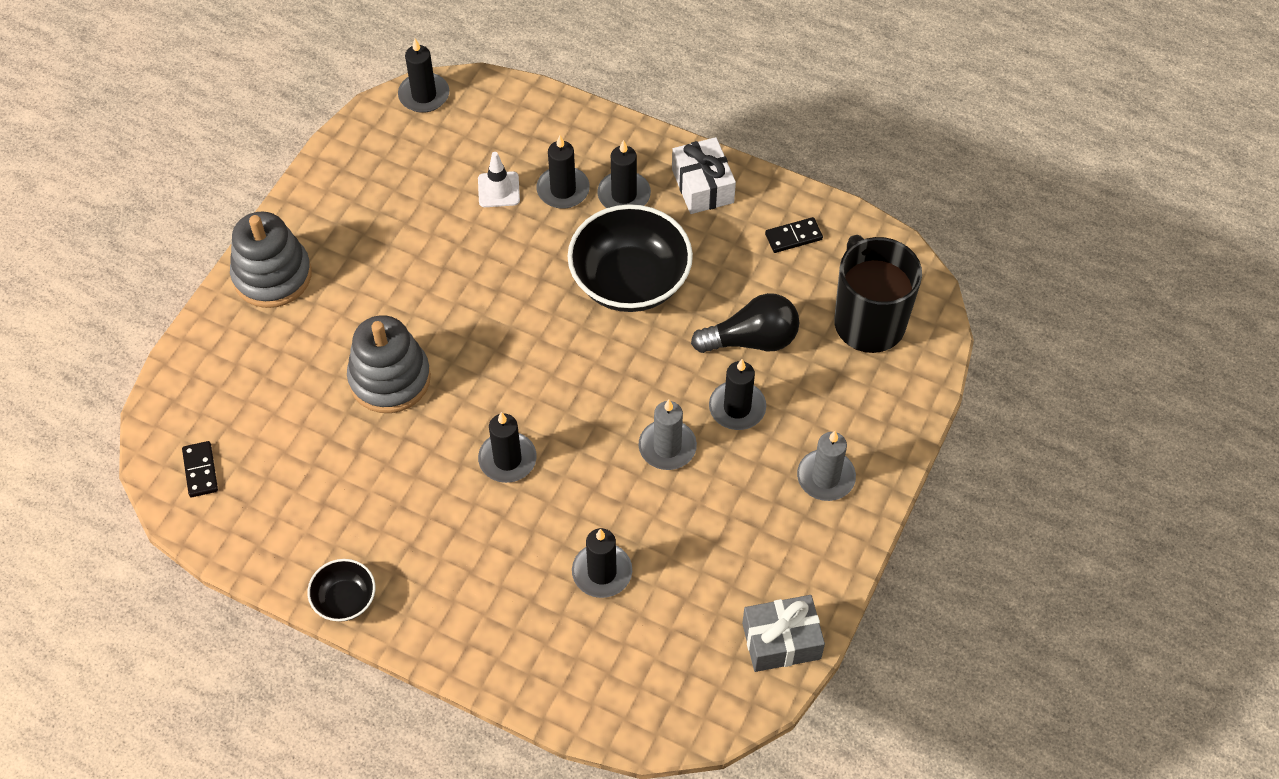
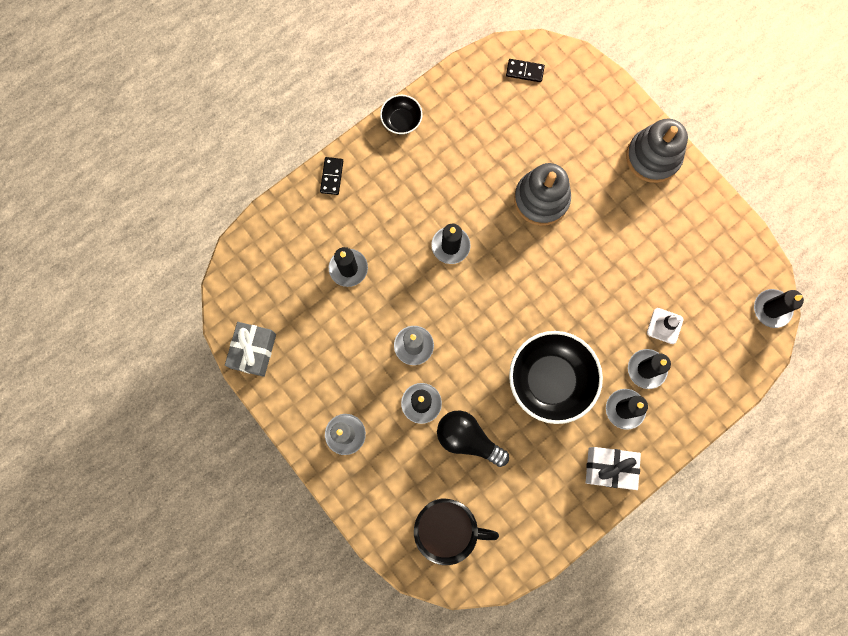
camera: 115 degrees right, 20 degrees up
(752, 340) = (467, 439): black light bulb -> black light bulb turned 105 degrees clockwise
(793, 237) = (538, 510): black domino -> black domino (332, 176)

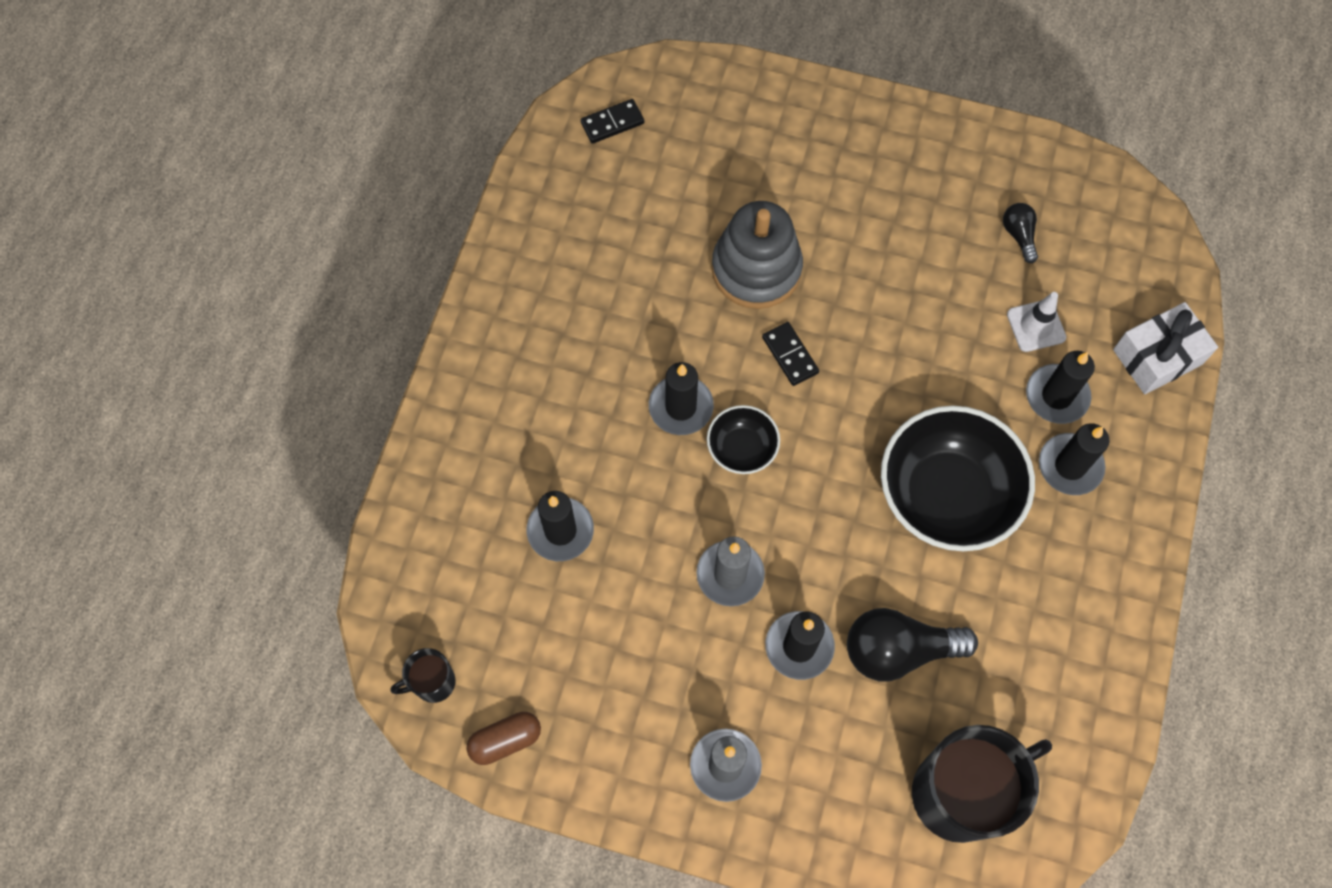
camera: 35 degrees left, 10 degrees down
(239, 301) = (433, 682): none -> black mug
(253, 351) = (505, 740): grey gift -> brown capsule
(332, 176) = (446, 421): black domino -> black domino (790, 355)
(401, 121) = (491, 286): black bowl -> black bowl (742, 448)
(609, 468) = (1111, 557): white gift -> white gift (1157, 357)
(653, 157) = (858, 128): grey stacking toy -> none
(694, 272) = (1019, 235): none -> black light bulb
(772, 309) = (1147, 218): black candle -> none

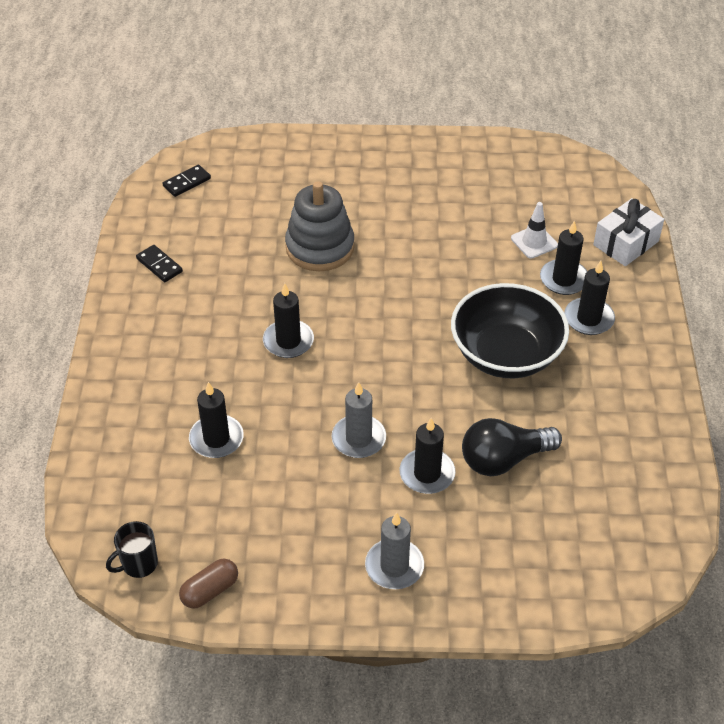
camera: 15 degrees left, 20 degrees down
(742, 448) = (343, 357): black bowl -> none
(790, 355) = (361, 293): black domino -> black domino (159, 265)
(960, 793) = (583, 542): black mug -> none
(1019, 235) = (503, 193): black light bulb -> none

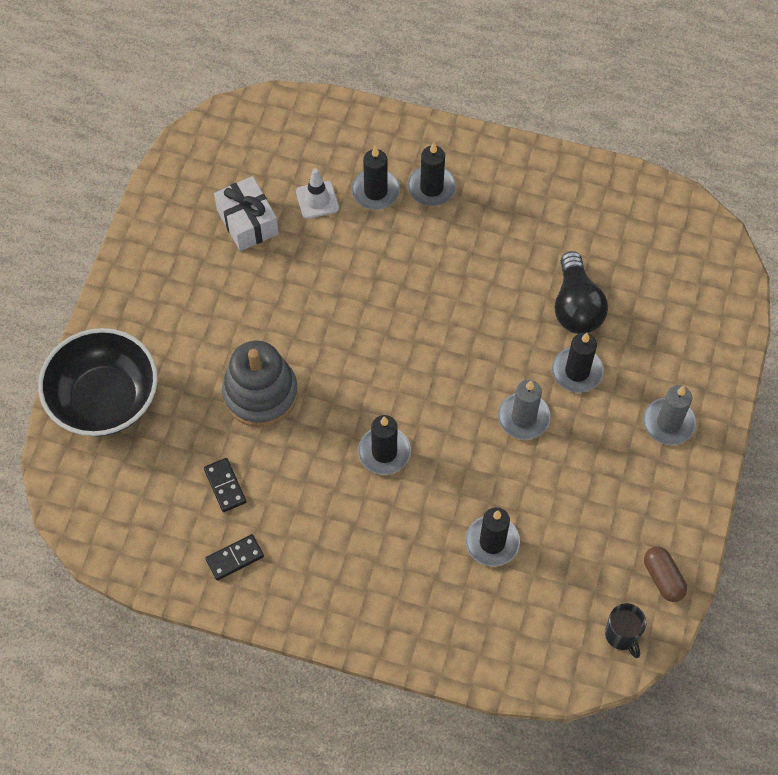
camera: 75 degrees left, 15 degrees up
(187, 182) = (108, 507): black domino -> black domino (225, 486)
(506, 354) = (455, 268): black bowl -> black bowl (105, 399)
(626, 243) = (344, 125): white gift -> white gift (247, 222)

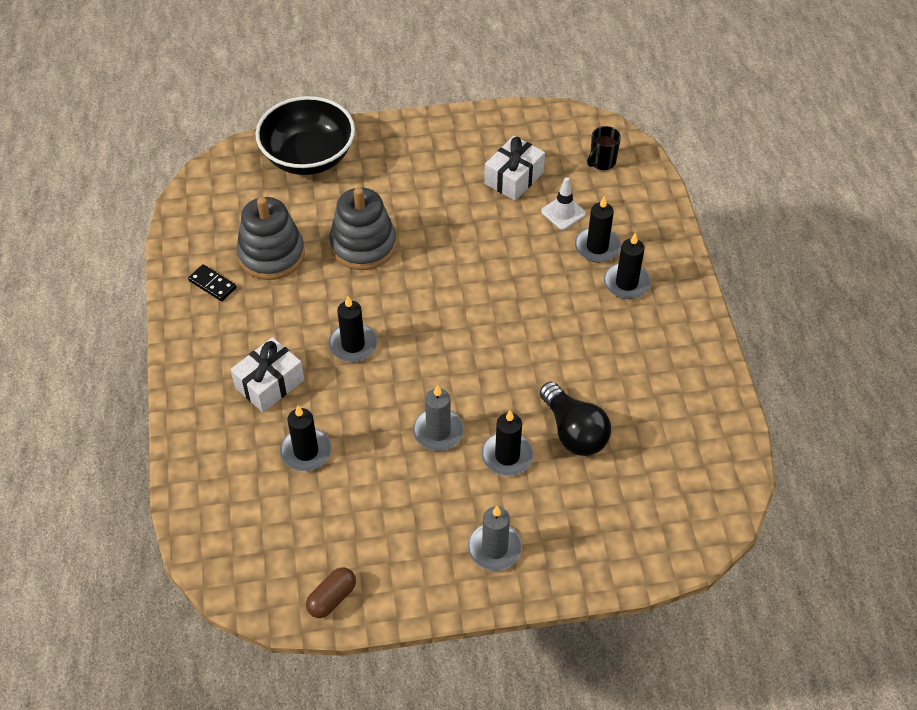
camera: 65 degrees right, 10 degrees down
(225, 486) = (271, 255): black domino -> grey stacking toy
(394, 547) = (269, 383): none -> white gift
(576, 306) = (574, 432): black light bulb -> black light bulb turned 90 degrees counterclockwise
(622, 635) = (260, 583): black mug -> black mug (602, 162)

